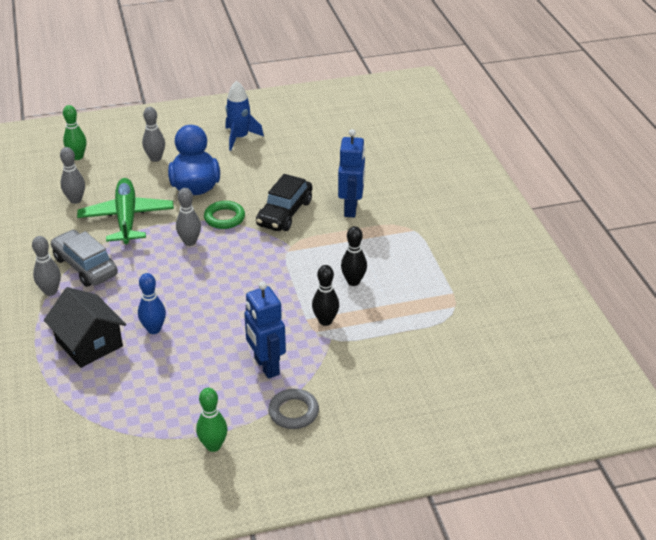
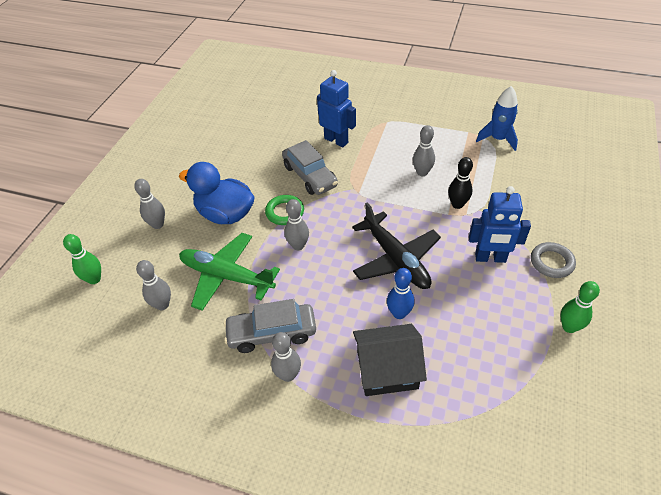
camera: 55 degrees left, 10 degrees up
(218, 305) = (396, 259): none -> black plane
(240, 138) = (185, 163): blue rocket -> blue rocket (498, 139)
(284, 213) = (310, 176): black car -> grey car
(353, 281) = (422, 172): black bowling pin -> grey bowling pin

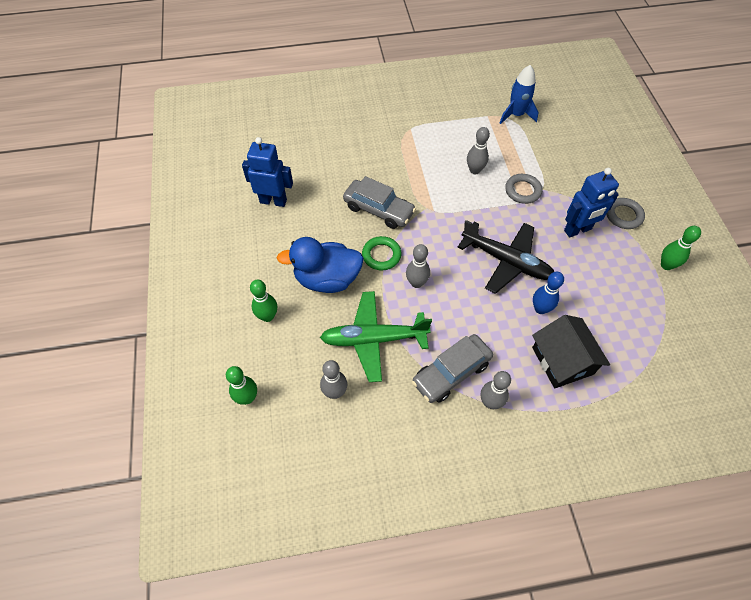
camera: 30 degrees left, 10 degrees up
(158, 224) = (268, 316): grey bowling pin -> green bowling pin
(336, 140) = (377, 164): blue robot -> blue robot (273, 201)
(387, 369) = (562, 360): black house -> black house turned 75 degrees counterclockwise
(457, 204) = (522, 191): black bowling pin -> grey ring

